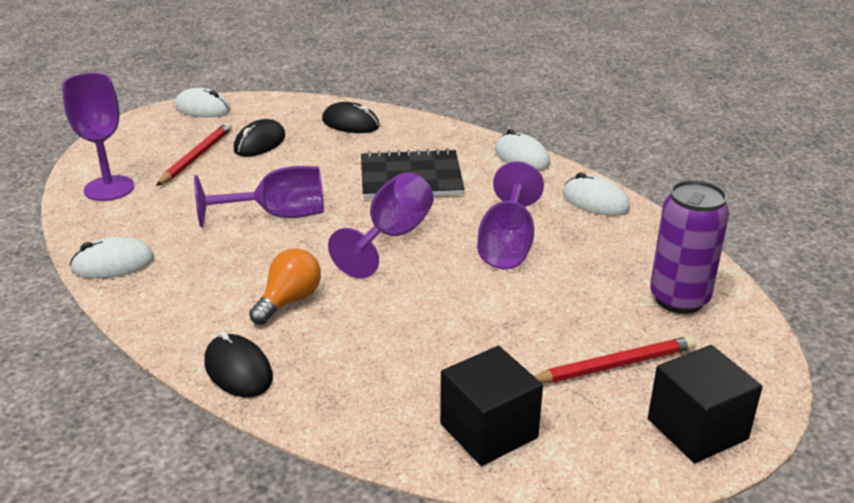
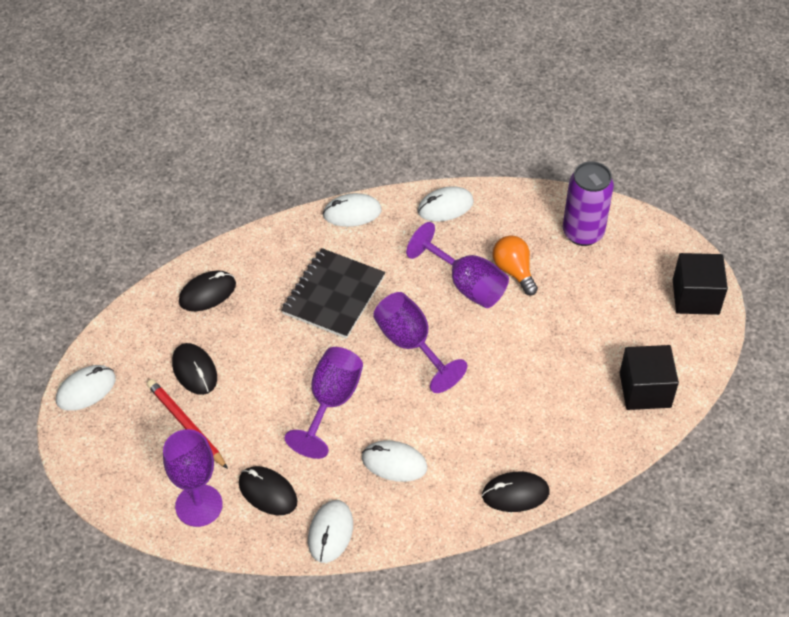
camera: 60 degrees left, 20 degrees up
(144, 216) = (267, 492): none -> black mouse
(227, 274) = (394, 463): none -> white mouse
(289, 301) = (453, 437): orange light bulb -> orange light bulb (514, 271)
(614, 365) = (624, 301): red pencil -> none

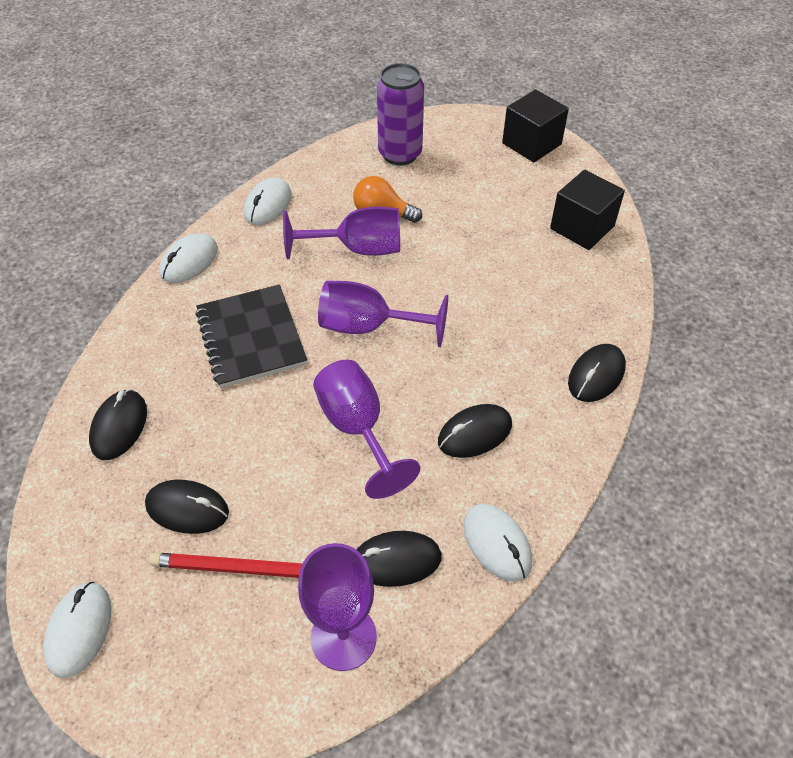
camera: 45 degrees left, 0 degrees up
(394, 463) = (474, 433): white mouse -> black mouse

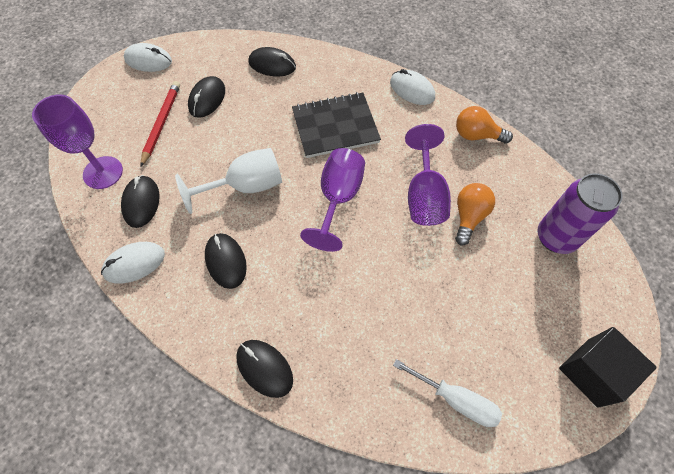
camera: 95 degrees right, 10 degrees up
(268, 204) = (476, 135): white mouse -> orange light bulb
(357, 429) = (245, 187): purple goblet -> white goblet
(582, 227) = (456, 400): black cube -> white screwdriver

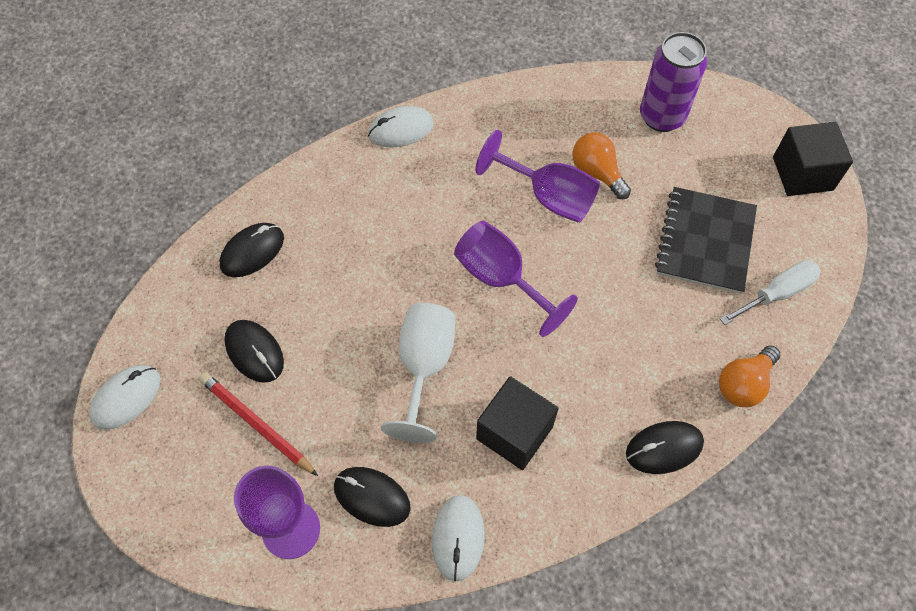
camera: 60 degrees left, 0 degrees up
(226, 261) = (514, 432): black mouse -> black cube
(335, 126) = (400, 232): black notebook -> black notebook (705, 242)
(476, 135) = (504, 108): orange light bulb -> orange light bulb (743, 384)

